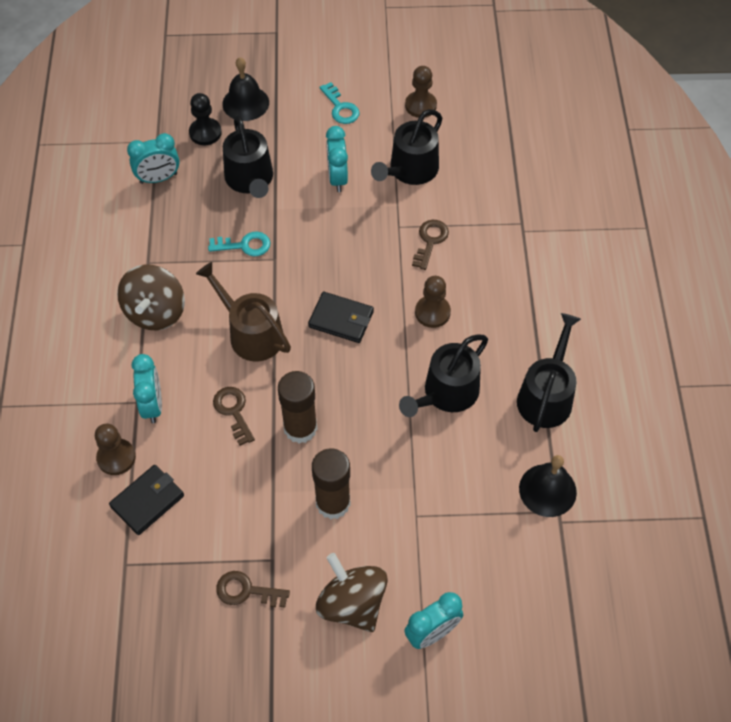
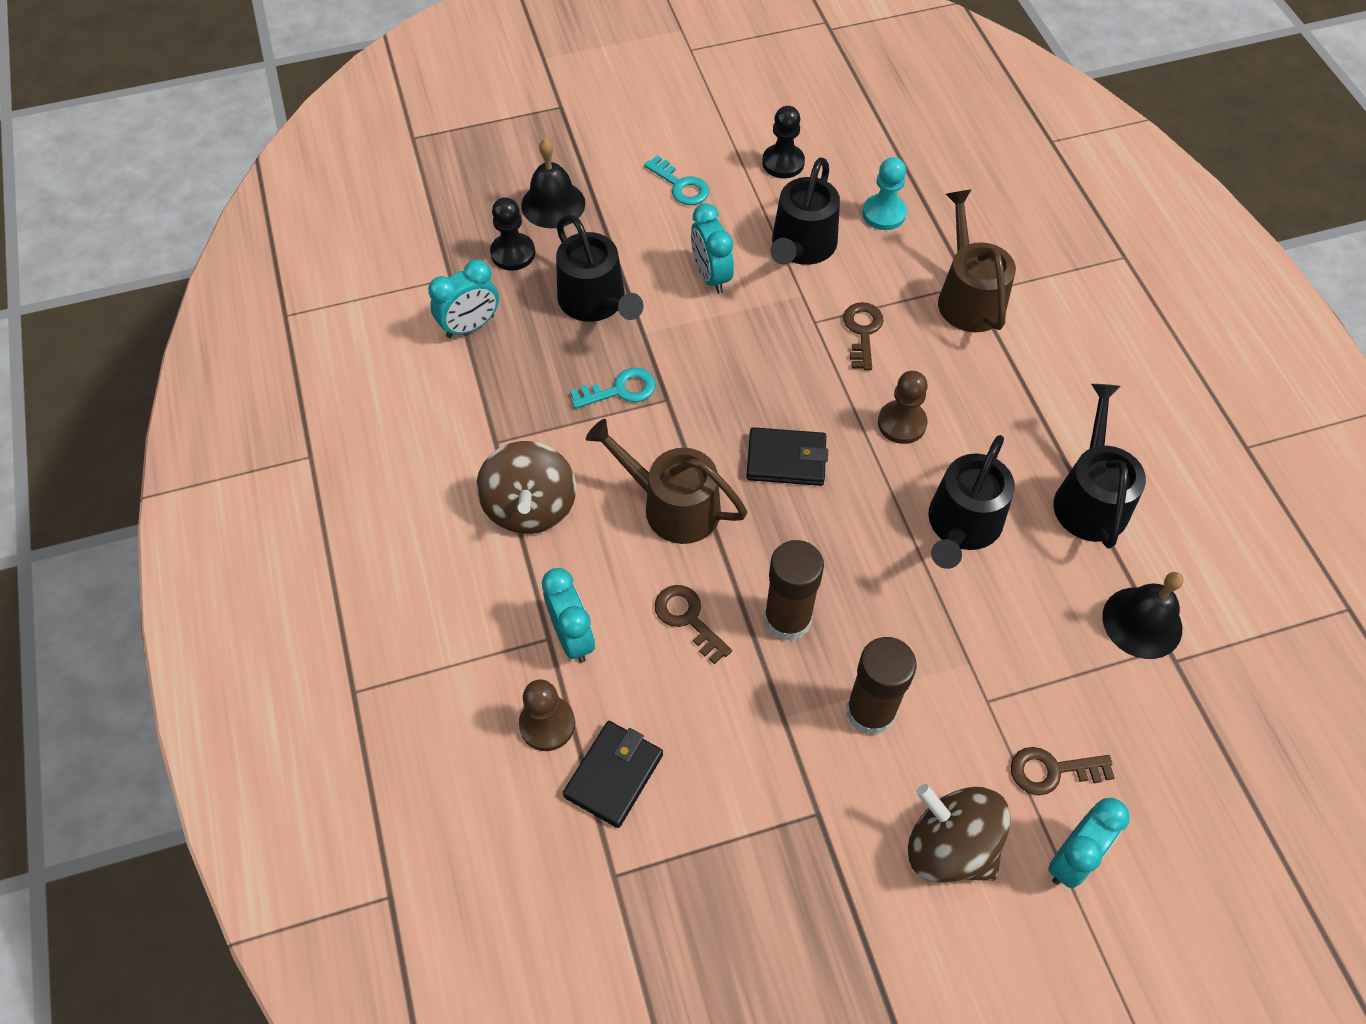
camera: 15 degrees left, 0 degrees up
(246, 591) = (799, 868): brown key -> brown key (1052, 770)
(420, 105) = (783, 163): brown pawn -> black pawn
(479, 158) = (884, 214): none -> turquoise pawn
(517, 233) = (968, 297): none -> brown watering can

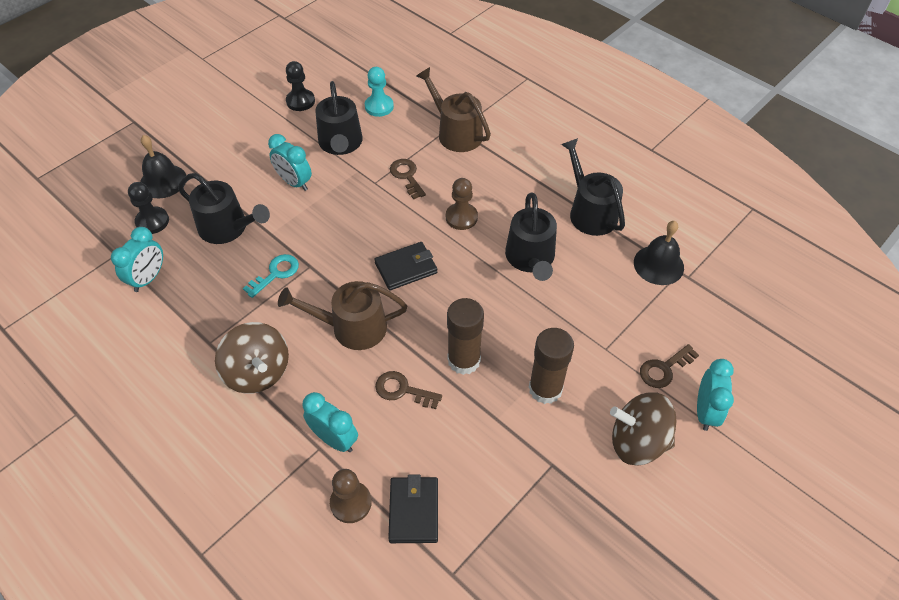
camera: 30 degrees left, 5 degrees down
(681, 185) = (243, 138): turquoise key -> none

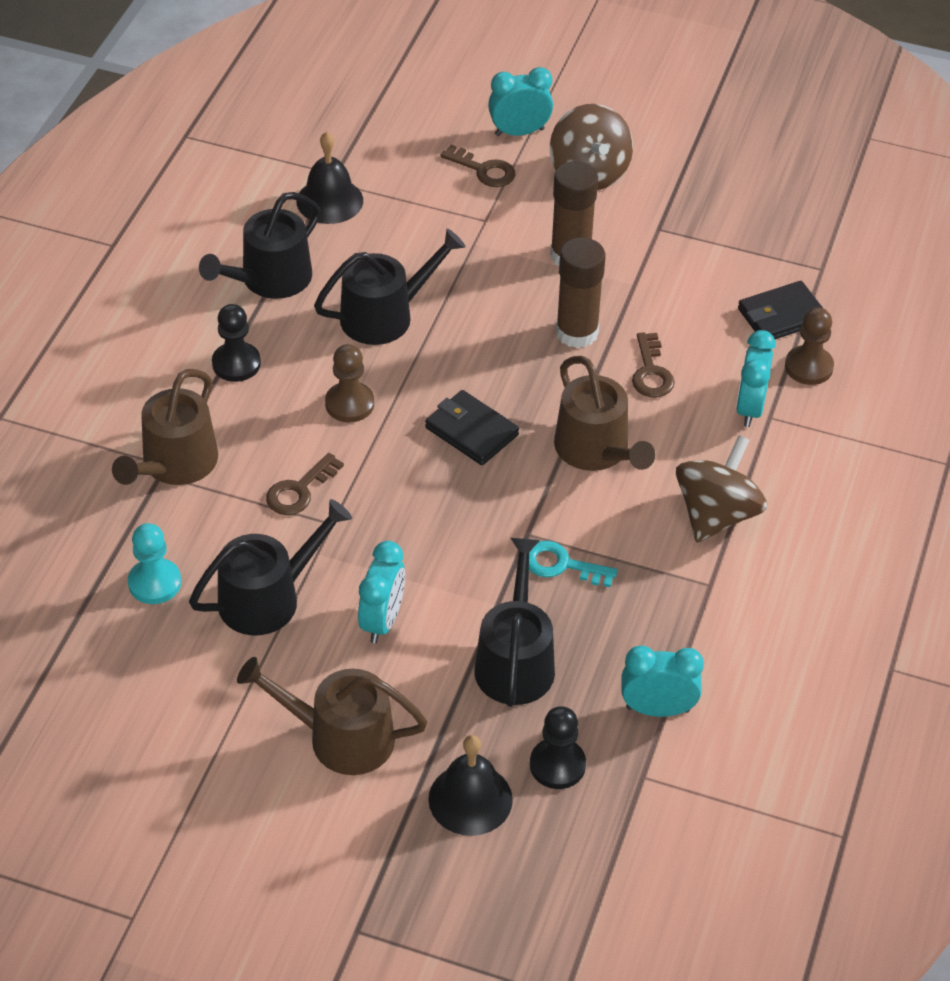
camera: 115 degrees left, 5 degrees down
(236, 146) = (341, 737): none -> brown watering can
(300, 101) = (189, 698): black pawn -> black pawn (236, 364)

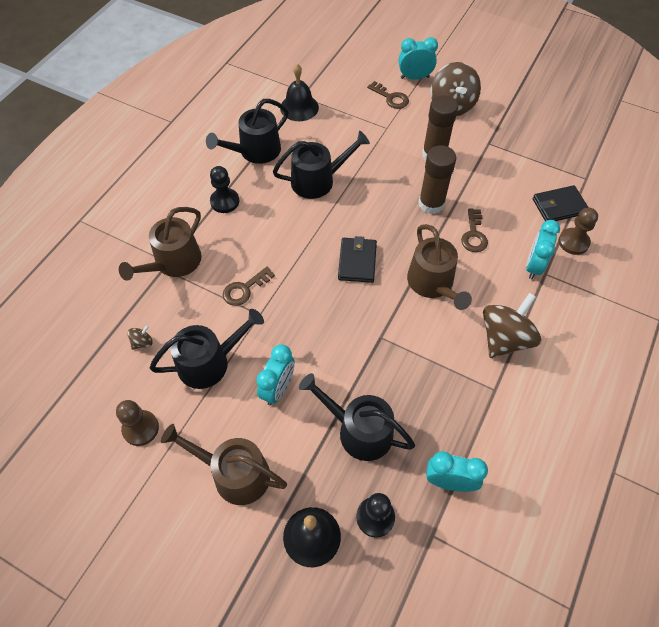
camera: 10 degrees right, 10 degrees up
(154, 583) = (142, 342): turquoise pawn -> brown spinning top
(349, 404) = (286, 235): brown pawn -> brown pawn (140, 428)
(471, 431) = (357, 262): black wallet -> black wallet turned 45 degrees clockwise
(515, 661) = (359, 431): black watering can -> black watering can turned 75 degrees counterclockwise
(562, 565) = (400, 362): turquoise key -> none

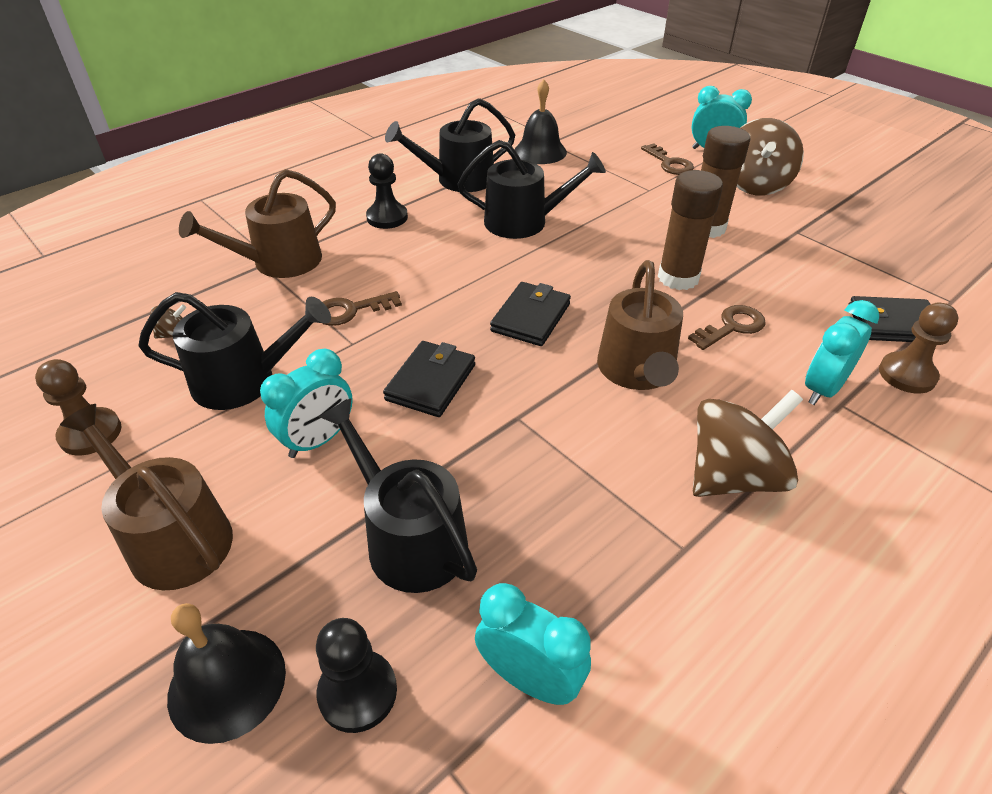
camera: 20 degrees right, 15 degrees down
(321, 328) = (431, 382): none -> black wallet
(473, 234) = (731, 327): brown key -> brown key turned 150 degrees counterclockwise

